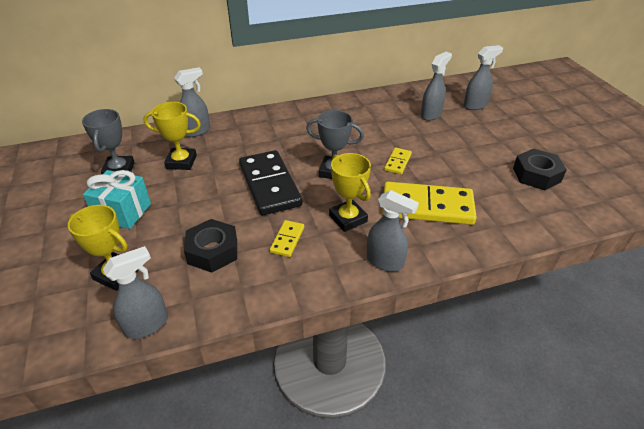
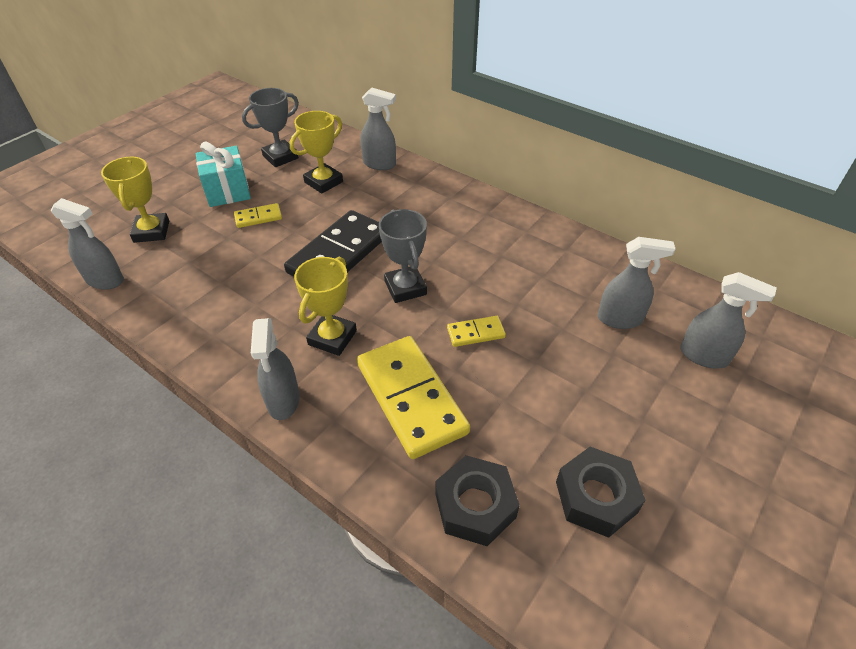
camera: 55 degrees right, 5 degrees up
(181, 162) = (323, 182): yellow trophy -> yellow trophy turned 75 degrees clockwise
(212, 251) = (214, 268): black nut -> black nut (475, 506)
(287, 240) = (264, 309): yellow domino -> yellow domino (258, 217)

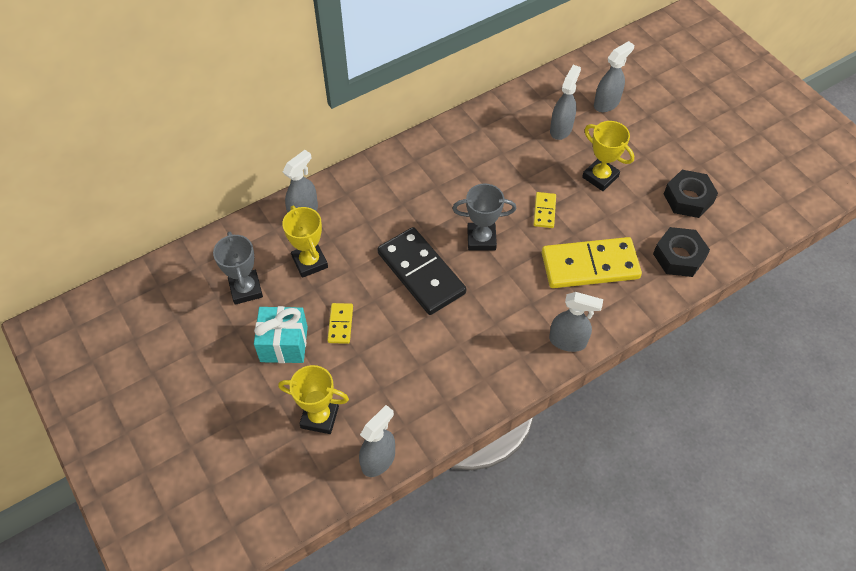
camera: 70 degrees left, 10 degrees up
(332, 338) = (517, 298): yellow trophy -> yellow trophy (600, 177)

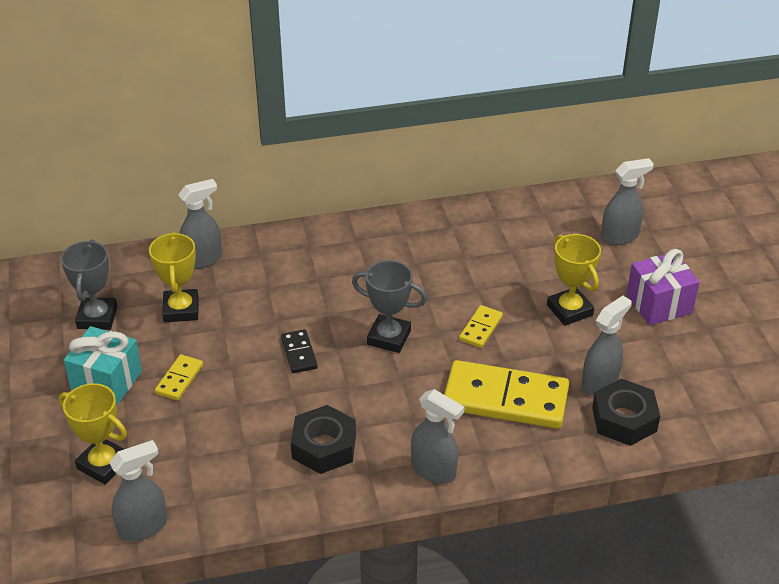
camera: 20 degrees right, 15 degrees down
(421, 273) = (299, 353): black domino -> black domino, size x0.46
(561, 129) = (548, 249): grey spray bottle -> grey spray bottle (600, 382)
(659, 153) = (659, 304): none -> purple gift
(688, 198) = (670, 360): black nut -> black nut (324, 446)

